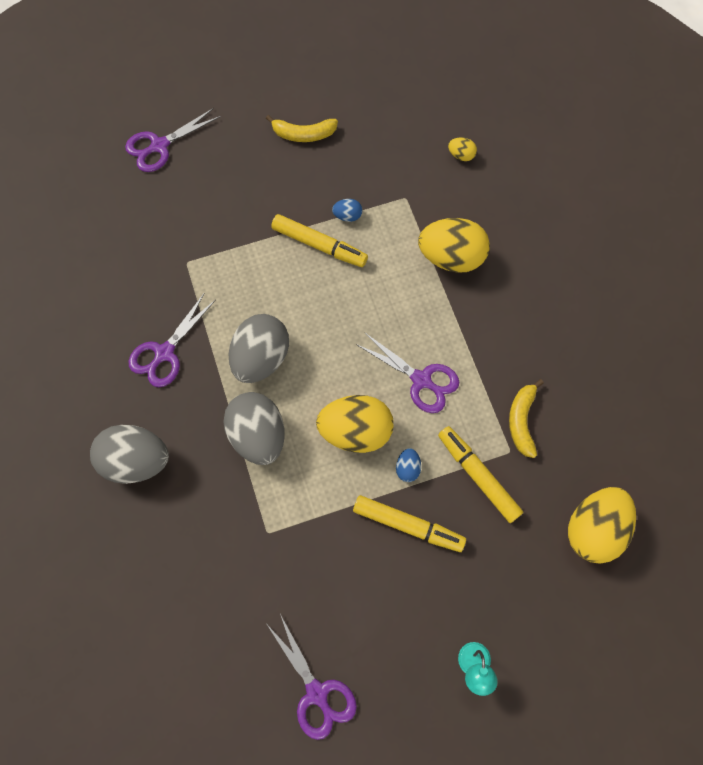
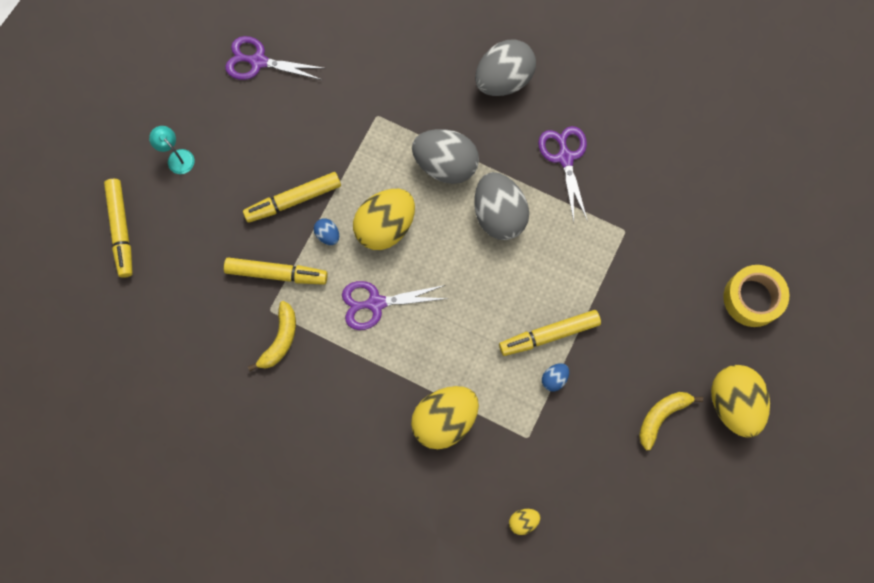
camera: 135 degrees right, 5 degrees up
(159, 146) = (752, 298): purple scissors -> yellow tape
(521, 421) = (280, 340): yellow banana -> yellow banana turned 60 degrees clockwise
(581, 643) = (121, 230): none -> yellow marker
(593, 529) = (169, 309): yellow egg -> yellow egg (733, 403)

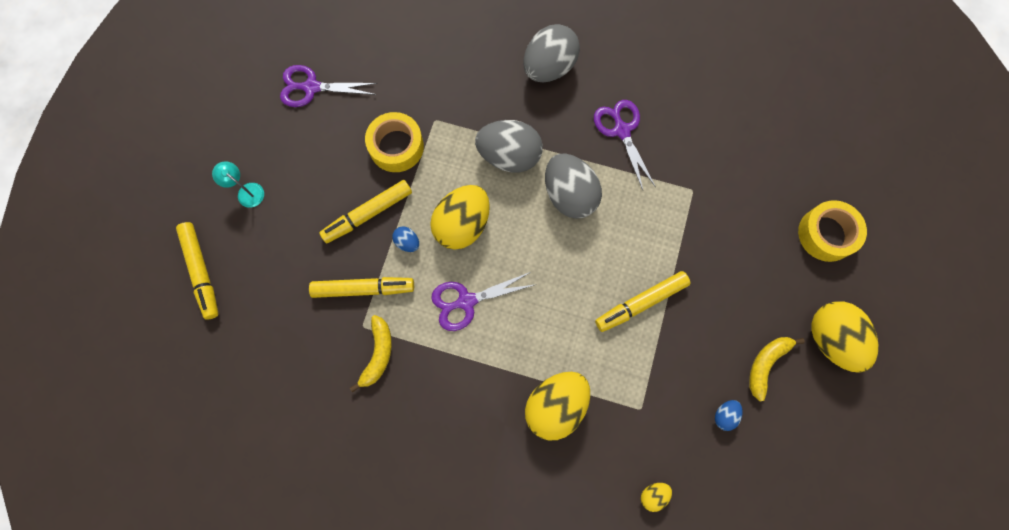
camera: 10 degrees left, 0 degrees up
(333, 136) = (396, 146): none -> yellow tape
(554, 379) = (654, 345): blue egg -> blue egg (724, 415)

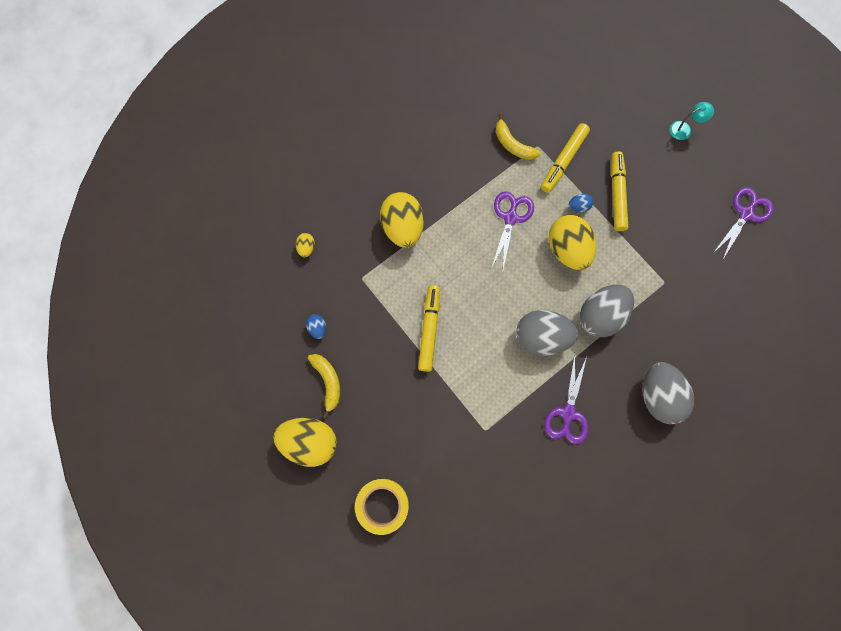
camera: 125 degrees right, 0 degrees up
(201, 272) = (641, 74): yellow marker -> none
(396, 146) = (659, 243): yellow tape -> none
(622, 131) = (568, 413): purple scissors -> purple scissors turned 90 degrees clockwise

